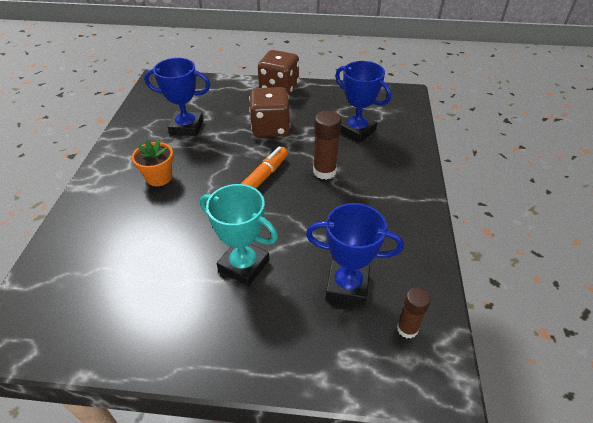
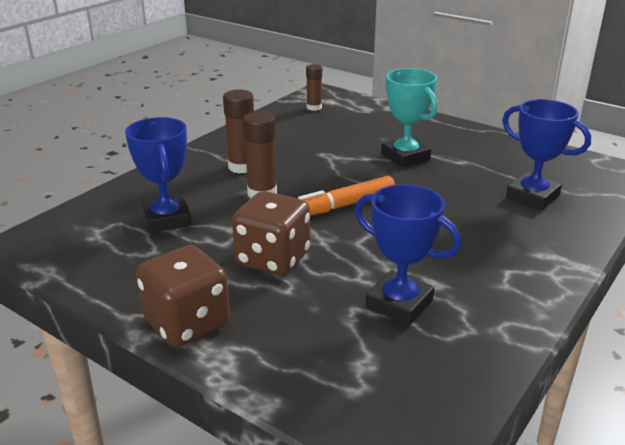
camera: 150 degrees left, 15 degrees down
(159, 177) = (466, 245): orange flower pot -> none
(347, 285) = (331, 129): blue trophy -> blue trophy (532, 196)
(367, 192) = (242, 167): none -> brown glue stick

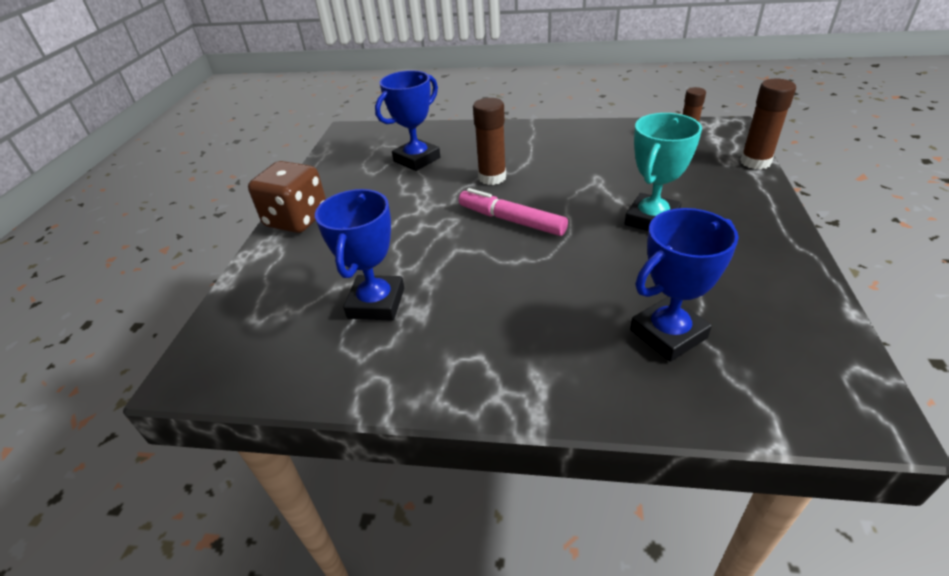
camera: 65 degrees right, 10 degrees up
(242, 167) = (525, 153): brown glue stick -> brown glue stick (755, 162)
(273, 259) = (398, 220): brown dice -> none
(343, 206) = (511, 220): orange marker -> pink marker
(532, 196) = (668, 334): blue trophy -> blue trophy turned 45 degrees clockwise

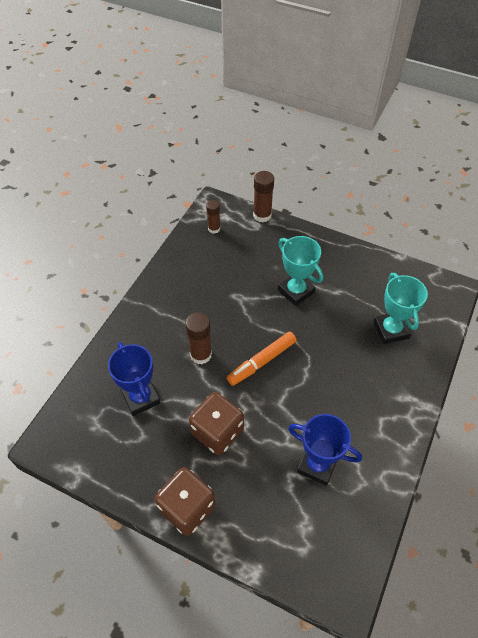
camera: 75 degrees left, 15 degrees up
(395, 214) = (217, 432): none -> brown dice
(511, 220) = (261, 361): pink marker -> orange marker
(668, 334) = (391, 330): blue trophy -> turquoise trophy

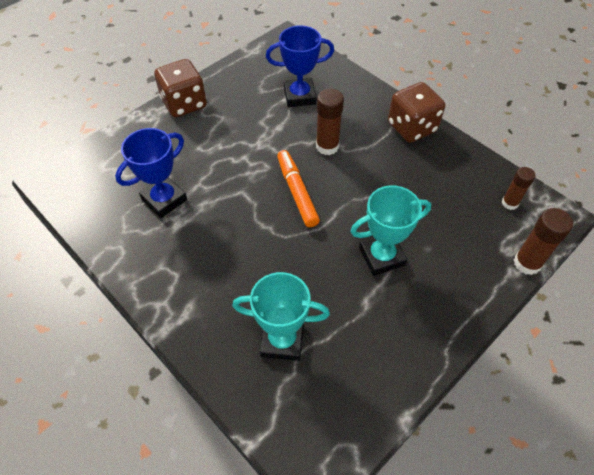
camera: 110 degrees right, 0 degrees up
(217, 432) = (238, 138): brown dice -> brown dice (412, 128)

